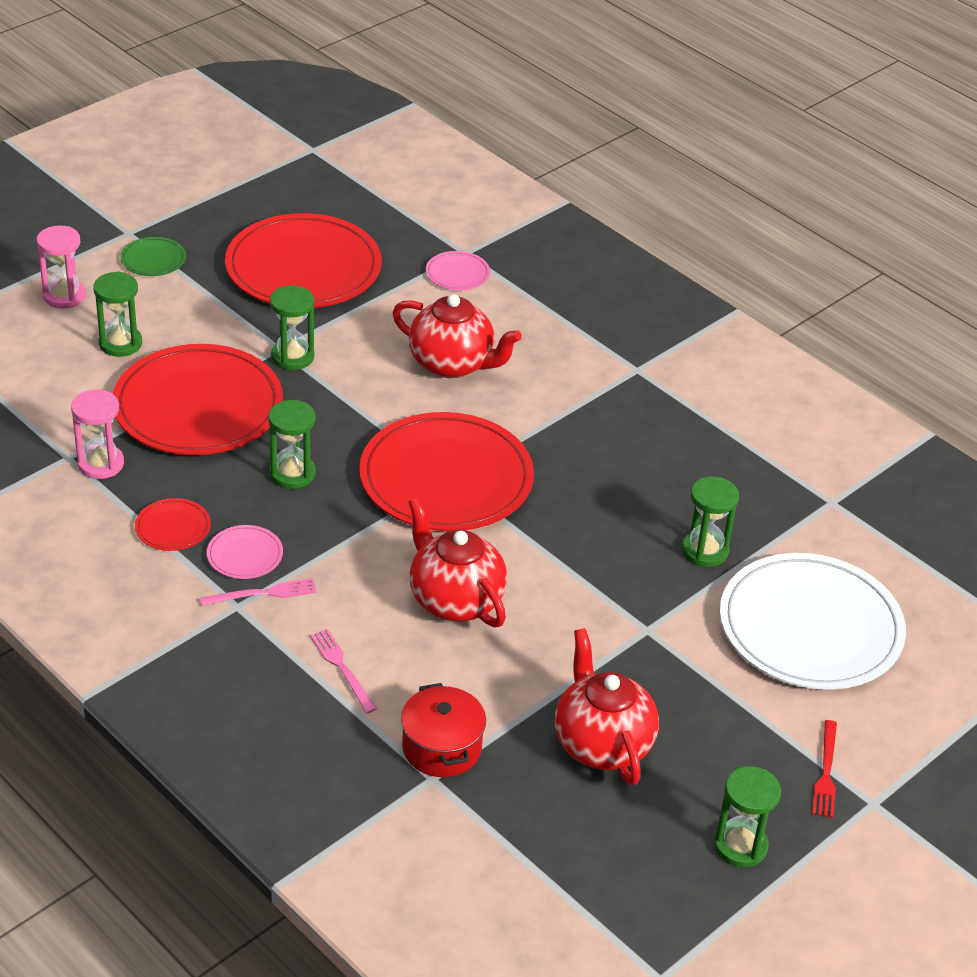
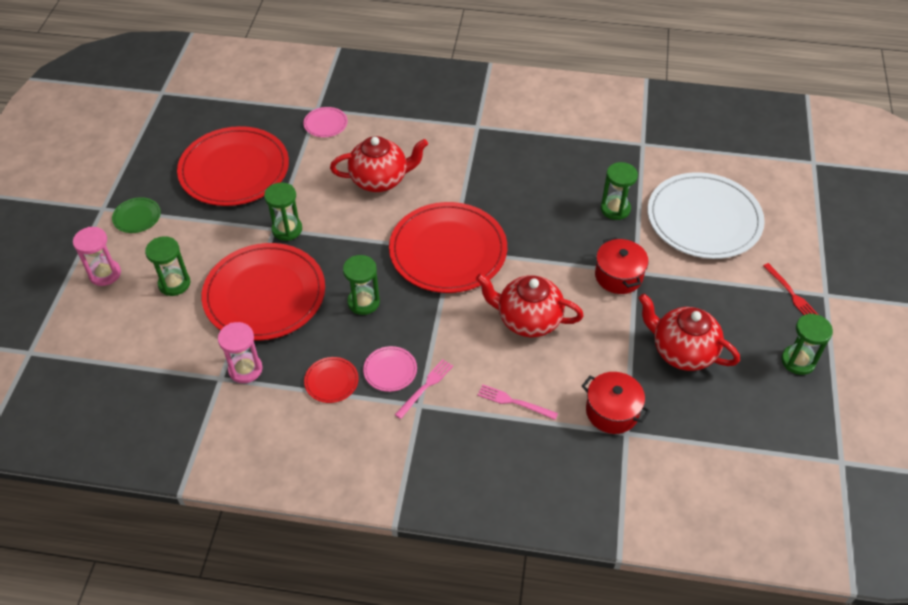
camera: 35 degrees left, 10 degrees up
(620, 621) = (618, 276): none -> red pot

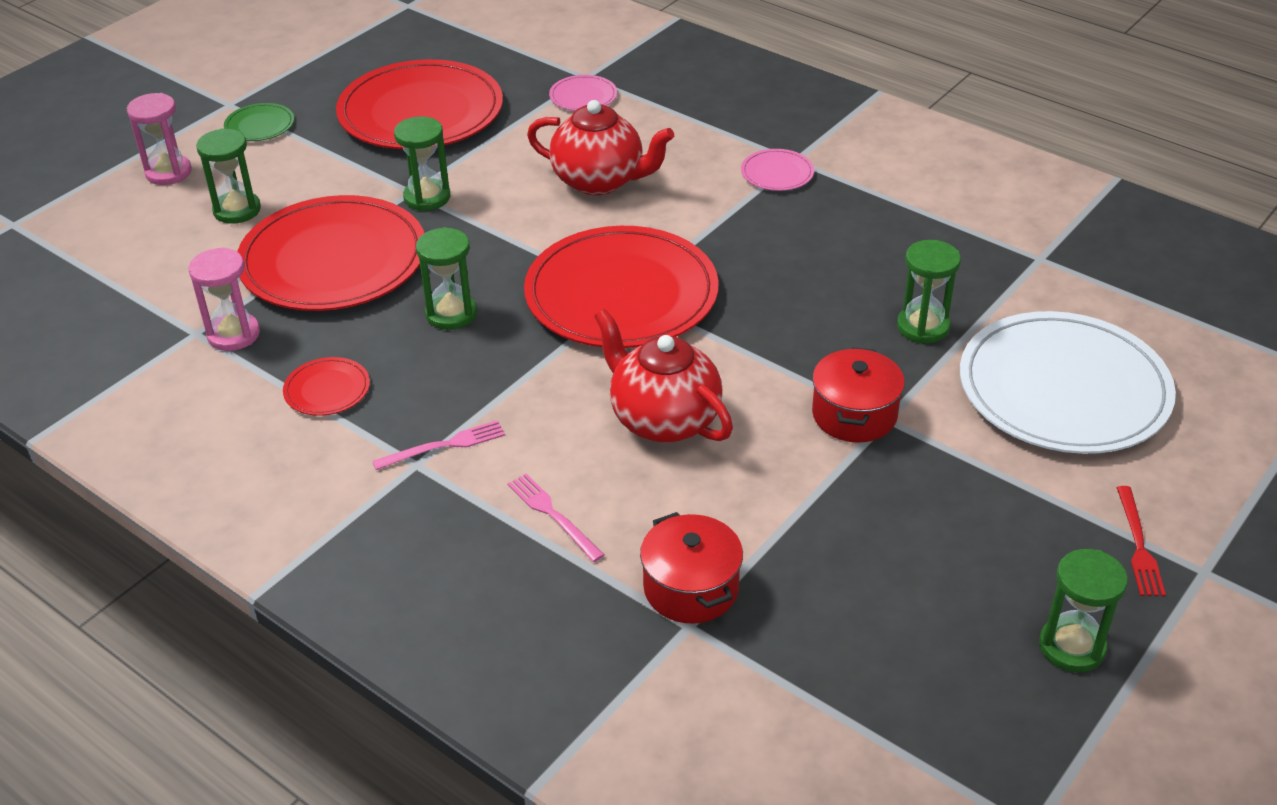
camera: 30 degrees right, 10 degrees down
(390, 370) = (414, 407): pink plate -> pink plate (777, 173)
(682, 351) = (874, 553): red teapot -> none

